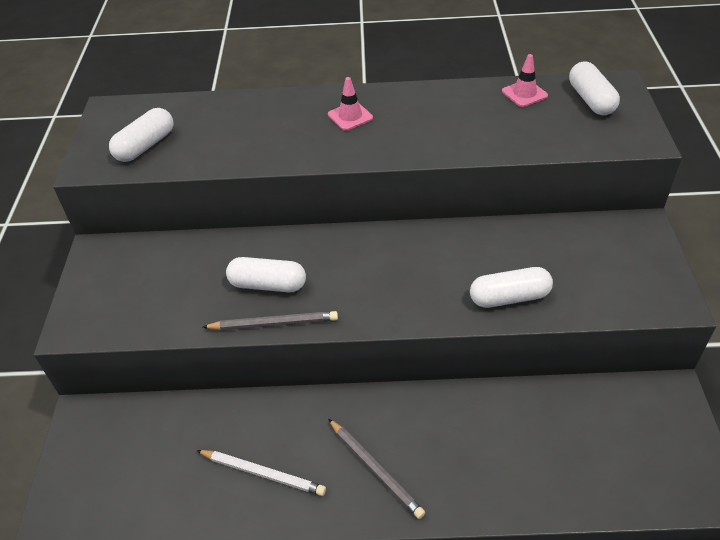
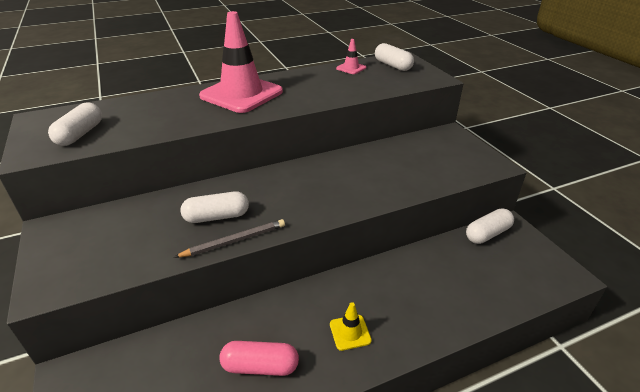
camera: 25 degrees left, 10 degrees down
(262, 473) = (260, 366): white pencil -> pink capsule
(350, 116) = (241, 94): pink traffic cone -> pink traffic cone, size x2.40
(375, 469) = (350, 332): grey pencil -> yellow traffic cone
(509, 297) = (397, 185): white capsule -> white capsule (487, 234)

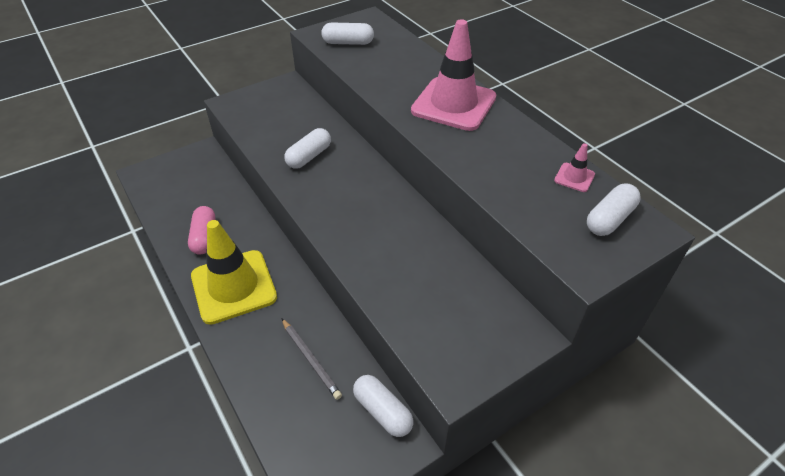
camera: 80 degrees right, 10 degrees up
(217, 217) = (309, 156): white capsule -> white capsule turned 60 degrees clockwise
(234, 241) = (279, 173): grey pencil -> grey pencil (310, 359)
(350, 332) = (233, 286): yellow traffic cone -> yellow traffic cone, size x2.40

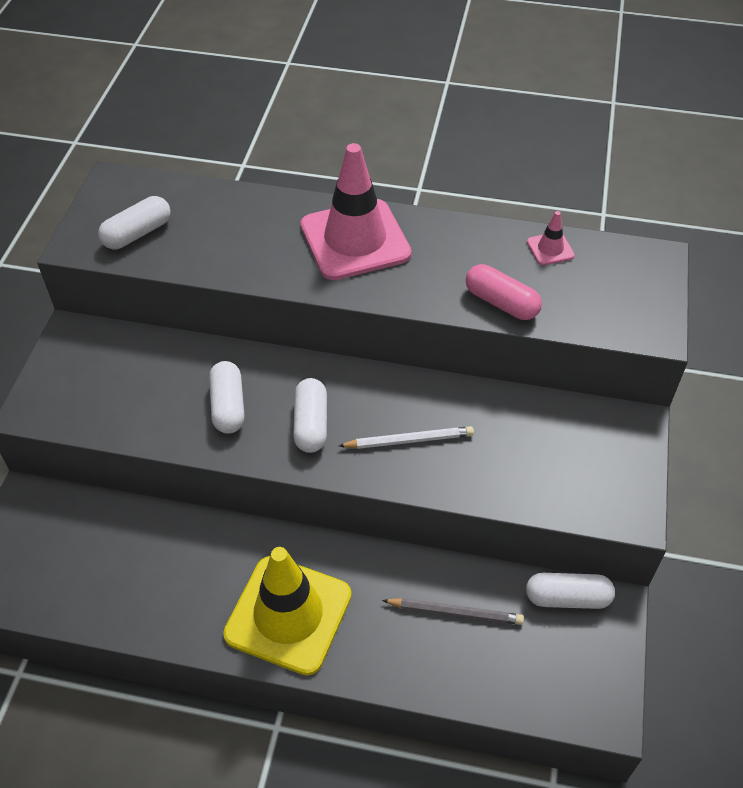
camera: 45 degrees left, 5 degrees up
(204, 237) = (180, 593): pink capsule -> pink capsule (501, 303)
(374, 236) = (409, 440): none -> white pencil
(609, 219) = (619, 271): white capsule -> white capsule (311, 424)

